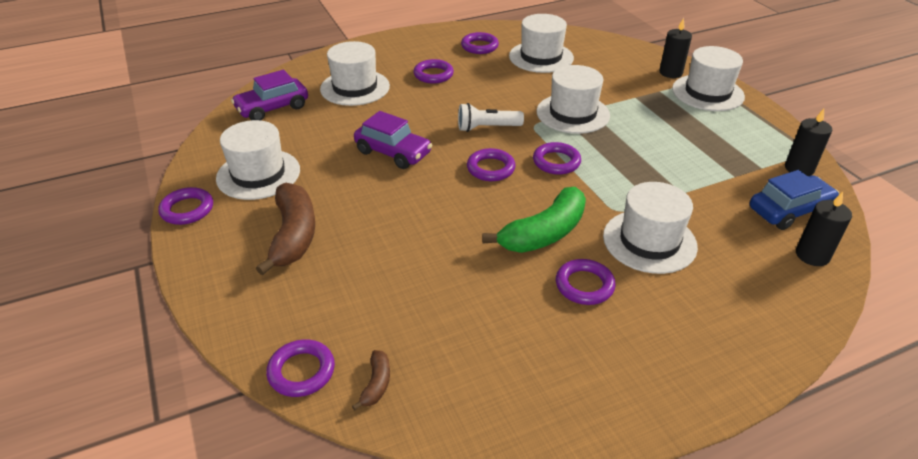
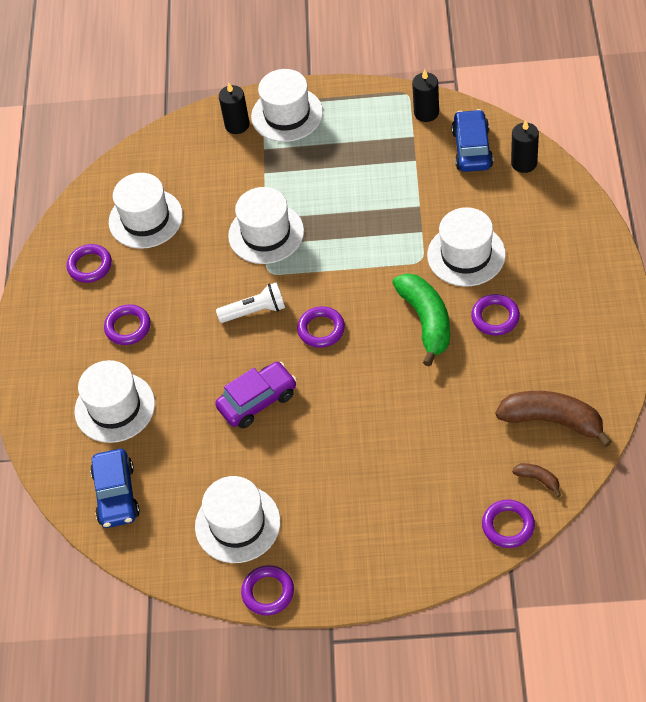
camera: 60 degrees left, 15 degrees up
(272, 108) = (116, 495): purple car -> blue car
(293, 235) = (347, 507): brown banana -> brown banana (552, 421)
(487, 128) = (255, 311): white flashlight -> white flashlight turned 120 degrees counterclockwise
(556, 162) = (335, 276): purple ring -> none

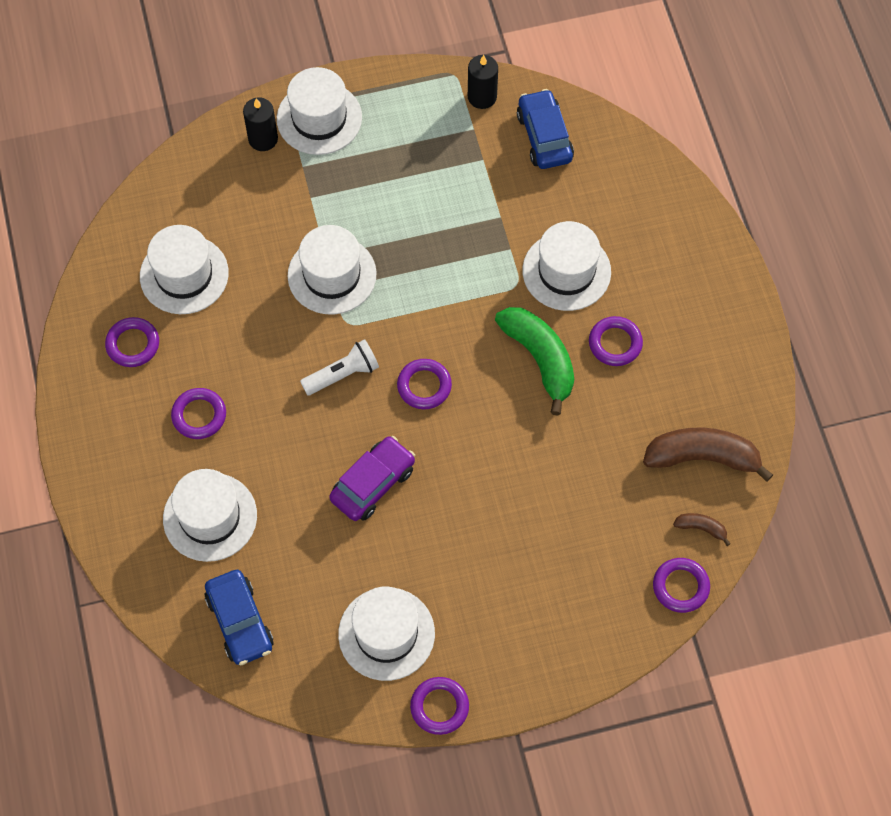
camera: 20 degrees left, 10 degrees up
(524, 163) = (606, 148): black candle -> none

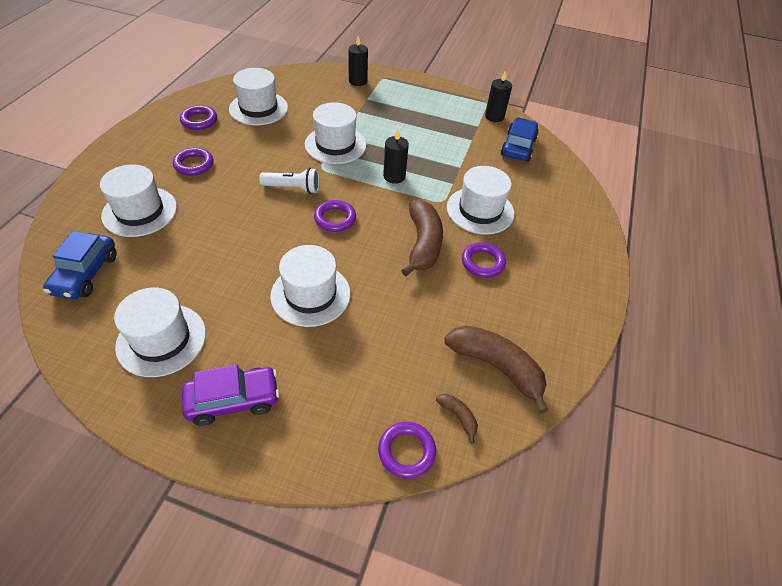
camera: 30 degrees right, 15 degrees down
(319, 118) = (395, 86): white hat -> white hat (310, 294)
(373, 484) = (250, 249): purple car -> purple car (233, 400)
(439, 281) = (394, 176): none -> black candle
(439, 707) = (140, 415): purple ring -> none
(540, 359) = (423, 244): green banana -> brown banana

